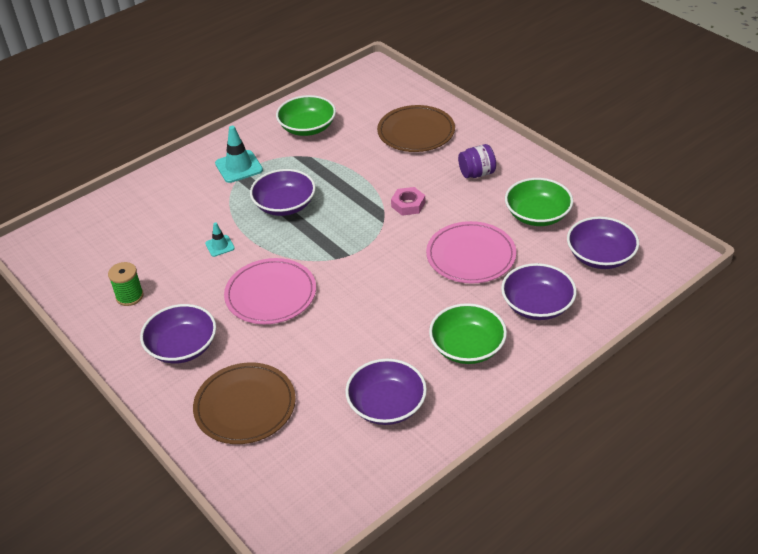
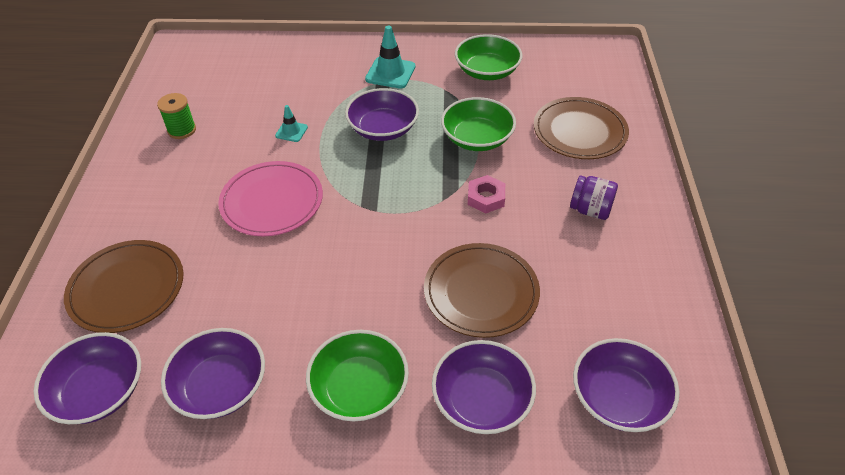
camera: 40 degrees right, 5 degrees up
(182, 347) = (157, 199): purple bowl -> purple bowl (99, 391)
(471, 256) = (481, 292): pink plate -> brown plate
(537, 215) = (602, 297): green bowl -> green bowl (477, 138)

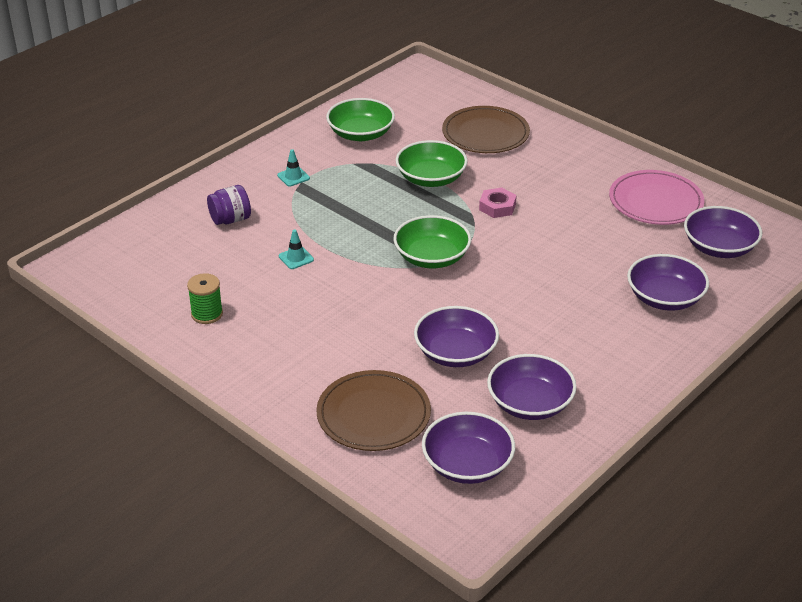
camera: 50 degrees left, 10 degrees down
(272, 201) = (369, 303): pink plate -> pink plate (655, 201)
(359, 388) = (601, 342): green bowl -> green bowl (432, 257)
(383, 128) = (358, 213): purple bowl -> purple bowl (455, 352)
(390, 73) = (293, 177): turquoise traffic cone -> turquoise traffic cone, size x0.57
(481, 292) = (580, 254): brown plate -> none
(590, 210) = (564, 173): purple jar -> purple jar (230, 219)

